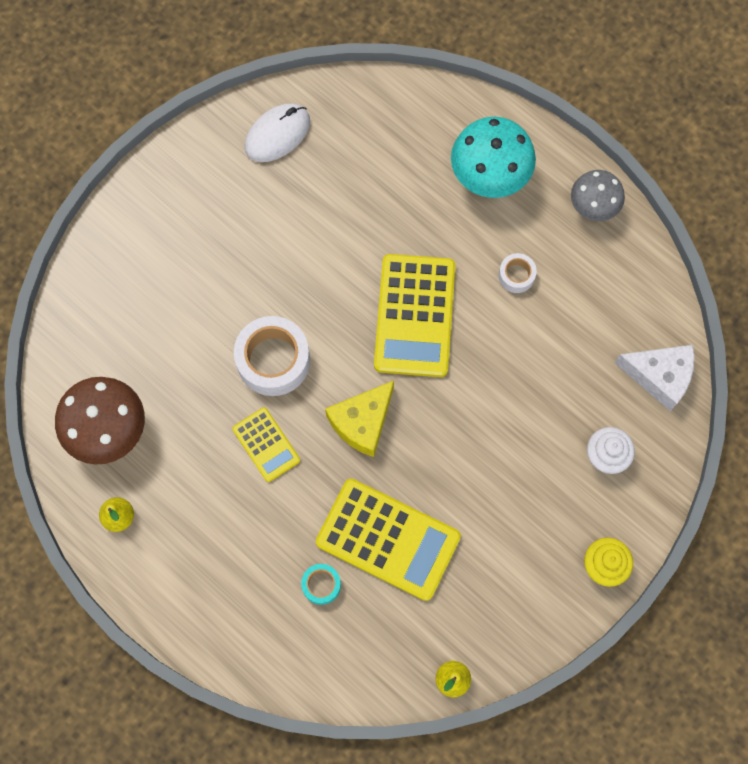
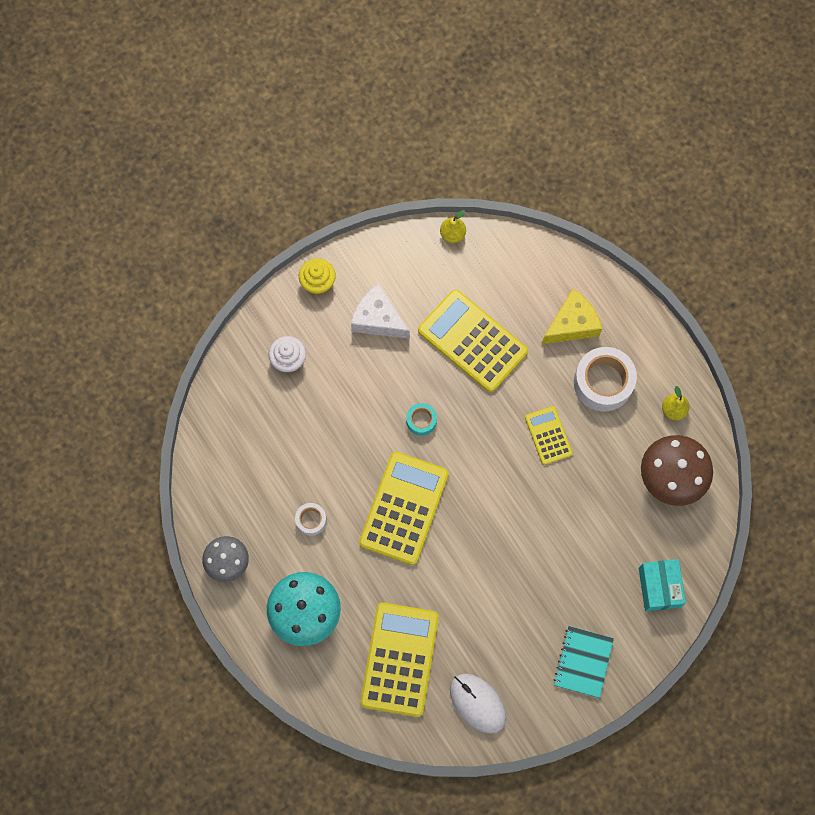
camera: 165 degrees left, 0 degrees up
(101, 303) = (659, 587): none -> turquoise box
(171, 203) = (583, 662): none -> turquoise notebook
(273, 360) = (527, 501): white tape -> white tape (603, 382)
(277, 134) = (477, 703): white mouse -> white mouse turned 75 degrees clockwise
(321, 585) = (530, 321): turquoise tape -> turquoise tape (421, 421)
(362, 422) = (469, 433): yellow cheese -> yellow cheese (572, 324)
(373, 156) = (399, 659): none -> yellow calculator
(659, 376) = (226, 409): white cheese -> white cheese (378, 319)

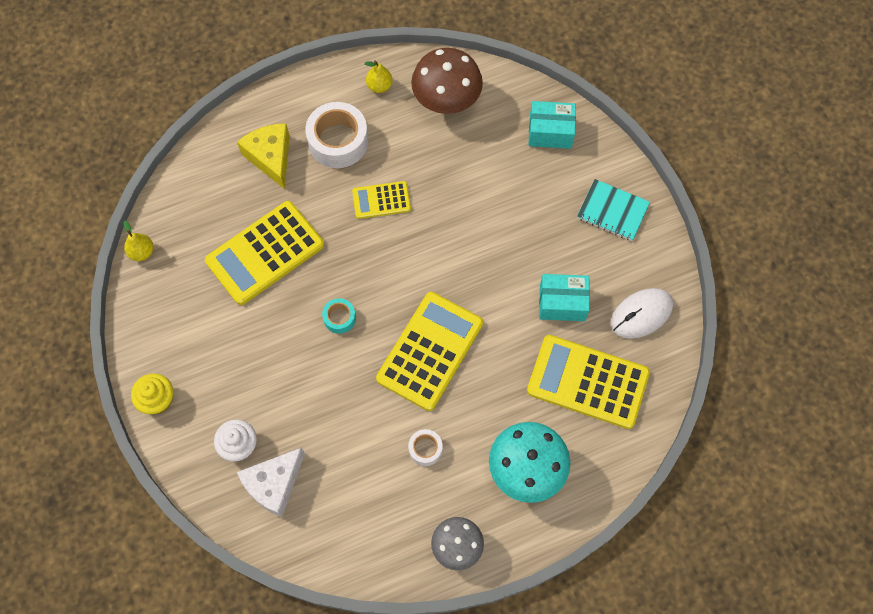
camera: 80 degrees left, 5 degrees down
(378, 319) = (216, 343): white cheese -> white cheese (274, 484)
(404, 508) = (430, 351): yellow calculator -> yellow calculator turned 90 degrees clockwise
(475, 624) = (562, 303): none -> turquoise box

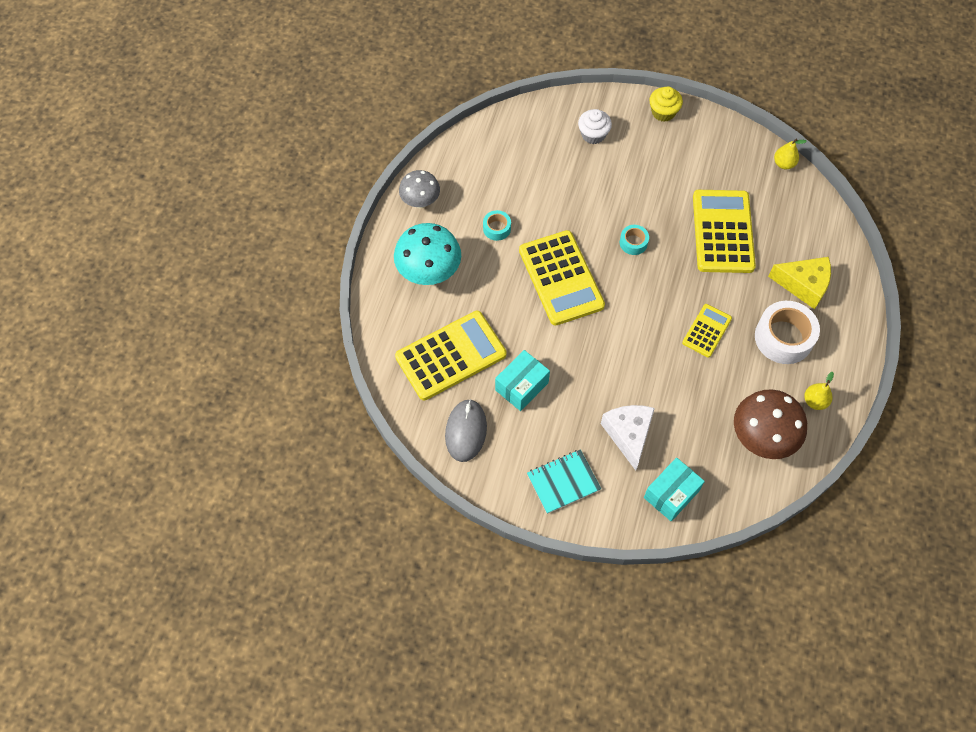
camera: 130 degrees right, 5 degrees down
(274, 484) = (550, 136): white cheese -> white cheese (628, 434)
(425, 449) = (497, 228): white tape -> turquoise tape
(641, 314) = (465, 431): white mouse -> grey mouse

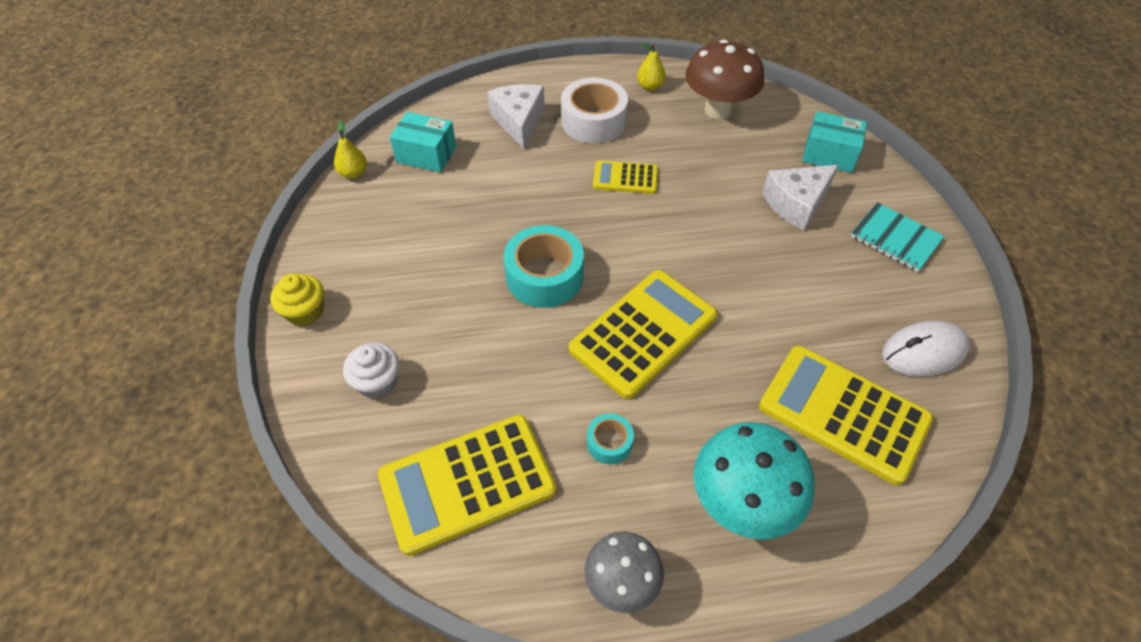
camera: 115 degrees left, 10 degrees down
(465, 431) = (924, 352): grey mouse -> white mouse
(521, 386) = (820, 318): turquoise box -> turquoise box (426, 154)
(633, 243) = (544, 276): turquoise tape -> turquoise tape, size x1.98
(723, 232) = (482, 199): yellow calculator -> yellow calculator (467, 483)
(803, 285) = (519, 121): yellow cheese -> white cheese

